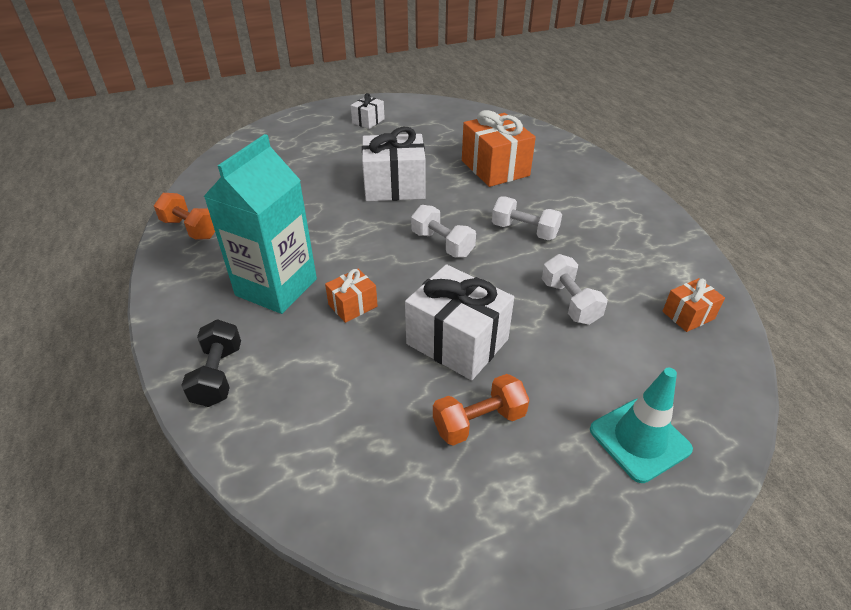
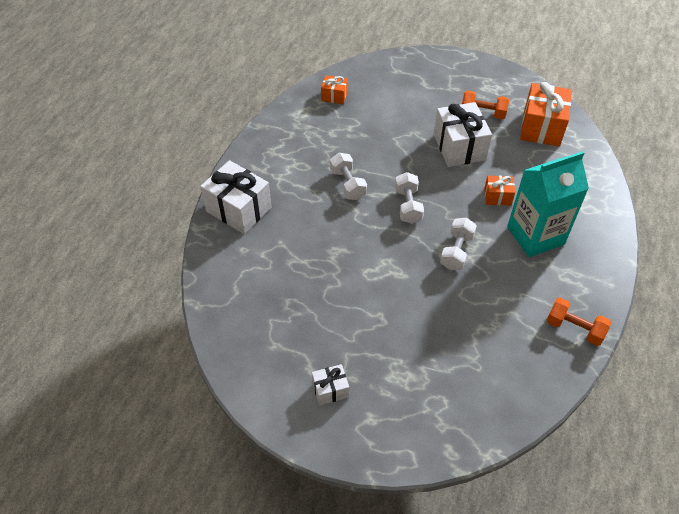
camera: 140 degrees left, 10 degrees up
(190, 229) = (574, 328): orange dumbbell -> orange dumbbell turned 45 degrees counterclockwise
(218, 375) = (593, 198): black dumbbell -> none
(394, 186) = (390, 277): white gift -> white gift (238, 209)
(495, 168) = (296, 248): orange gift -> orange gift (541, 127)
(570, 302) = (380, 132): white dumbbell -> white dumbbell (456, 251)
(639, 439) = (425, 75): turquoise traffic cone -> none

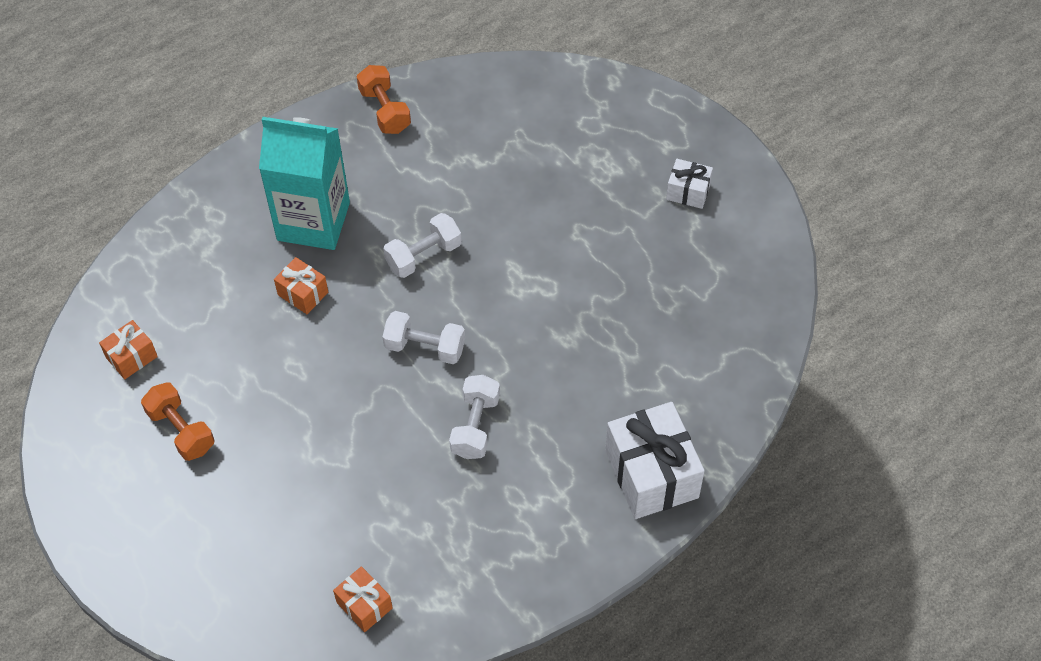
camera: 145 degrees left, 5 degrees up
(408, 206) = (425, 347): white dumbbell -> white dumbbell turned 75 degrees clockwise
(459, 147) = (274, 394): white gift -> none
(541, 127) = (131, 357): orange gift -> orange gift, size x0.51

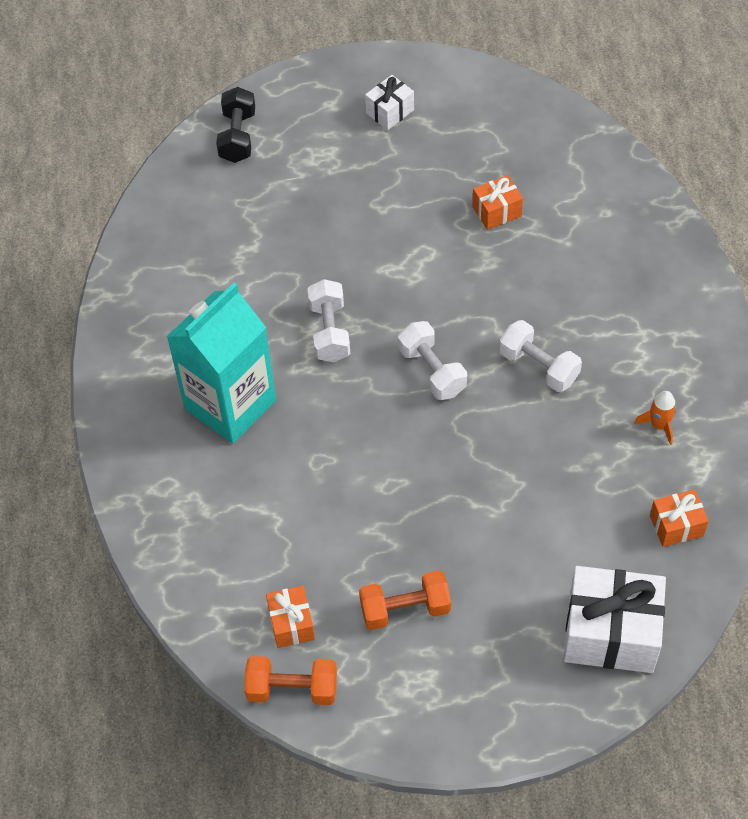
camera: 60 degrees left, 0 degrees up
(303, 293) = (310, 446): orange gift -> orange gift (496, 211)
(384, 110) = (138, 295): orange dumbbell -> orange dumbbell (292, 689)
(425, 347) = (432, 371): white dumbbell -> white dumbbell turned 75 degrees counterclockwise
(465, 548) = (659, 425): none -> orange rocket
(587, 98) = (237, 136): none -> black dumbbell
(651, 474) = (657, 261): white gift -> white gift (611, 633)

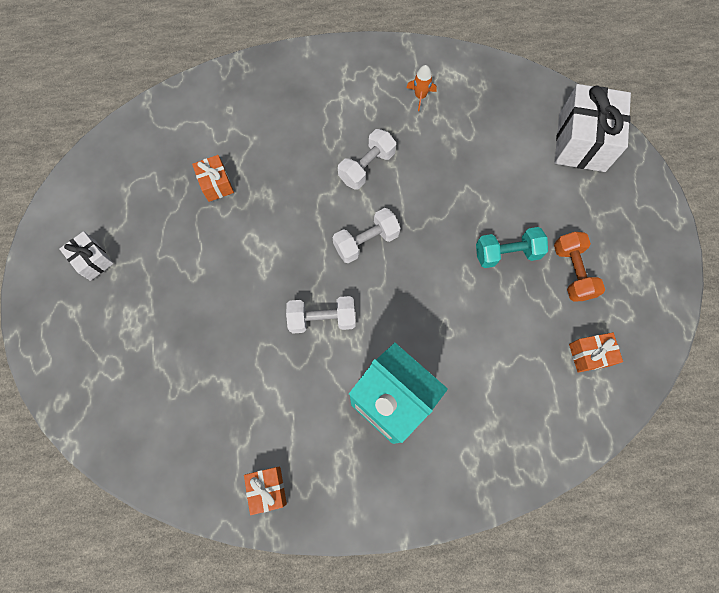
camera: 90 degrees left, 15 degrees up
(237, 136) = (93, 397): black dumbbell -> none
(292, 689) = (642, 355): orange dumbbell -> none
(426, 530) = (507, 253): none -> turquoise dumbbell
(676, 525) = (499, 95): orange gift -> orange gift (268, 488)

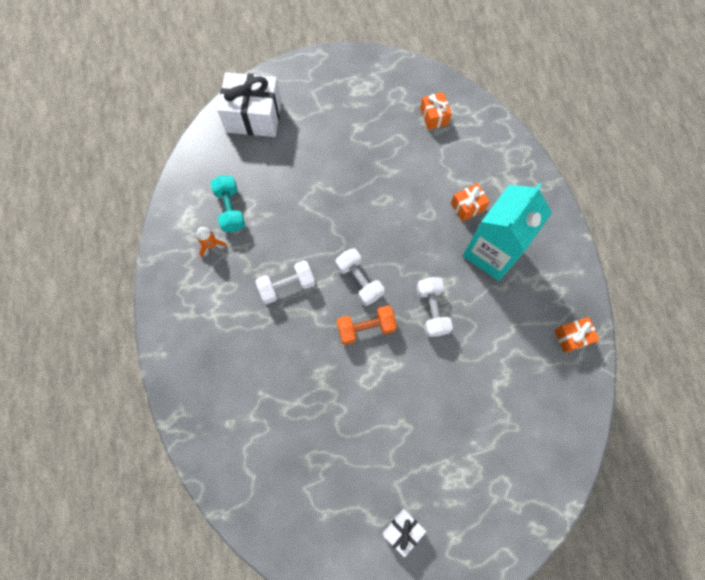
camera: 95 degrees left, 0 degrees up
(216, 184) = (313, 422): orange gift -> orange gift (467, 206)
(367, 167) = (287, 286): white dumbbell -> white dumbbell turned 60 degrees counterclockwise
(507, 253) = (359, 172): turquoise dumbbell -> turquoise dumbbell (230, 209)
(572, 272) = (370, 126): orange dumbbell -> orange dumbbell (366, 328)

